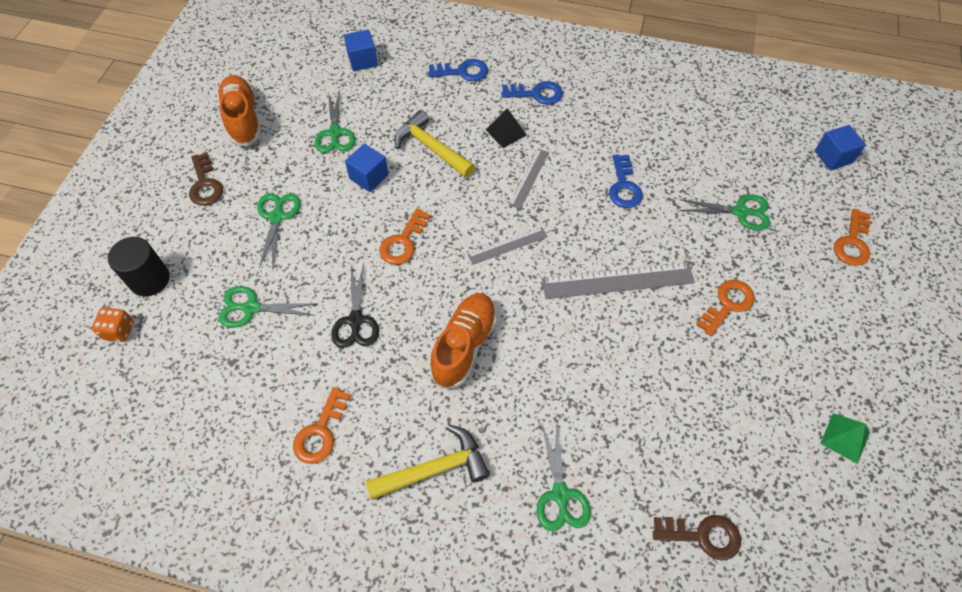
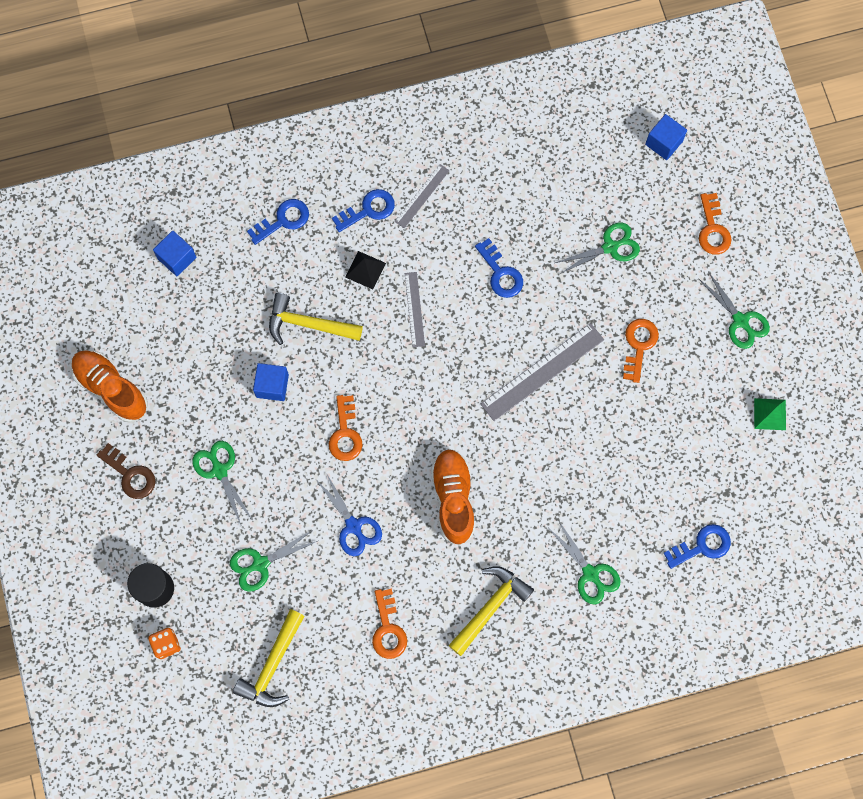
camera: 30 degrees left, 15 degrees up
(191, 403) = (272, 665): none -> yellow hammer
(335, 133) = (209, 356): green scissors -> green scissors (740, 321)
(356, 320) = (353, 526): black scissors -> blue scissors
(507, 245) = (435, 388): grey ruler -> grey ruler (422, 196)
(703, 535) = (702, 546): brown key -> blue key

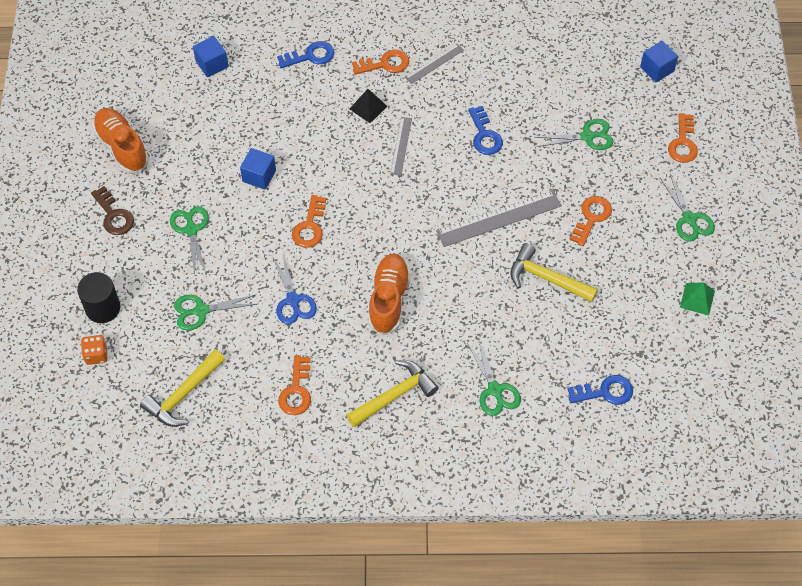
camera: 15 degrees right, 15 degrees down
(308, 324) = (305, 137): yellow hammer -> yellow hammer (546, 278)
(368, 210) = (385, 64): blue key -> orange key

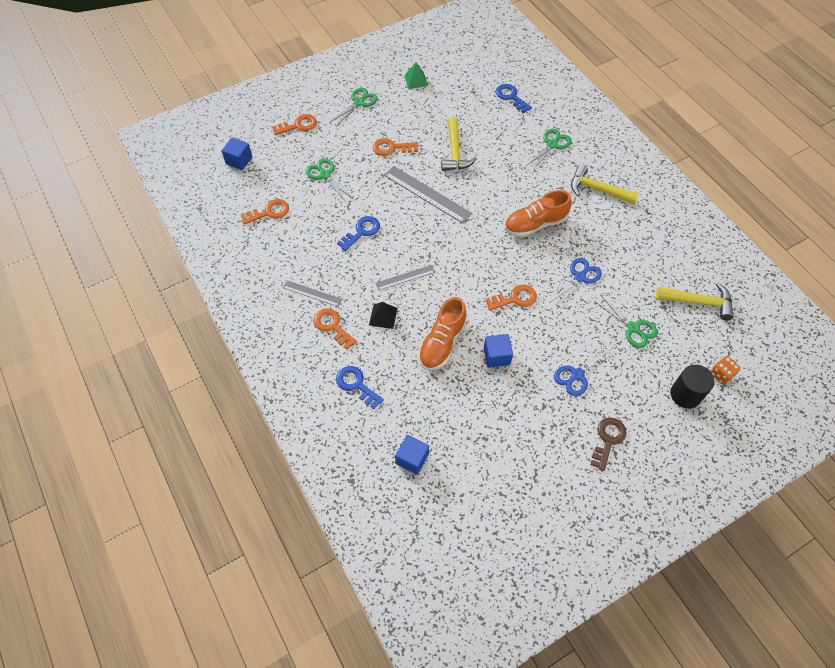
camera: 120 degrees left, 0 degrees up
(122, 147) = (543, 477): orange shoe -> orange shoe (442, 343)
(191, 230) = (577, 375): green scissors -> blue scissors
(296, 391) = (639, 241): orange key -> orange key (269, 212)

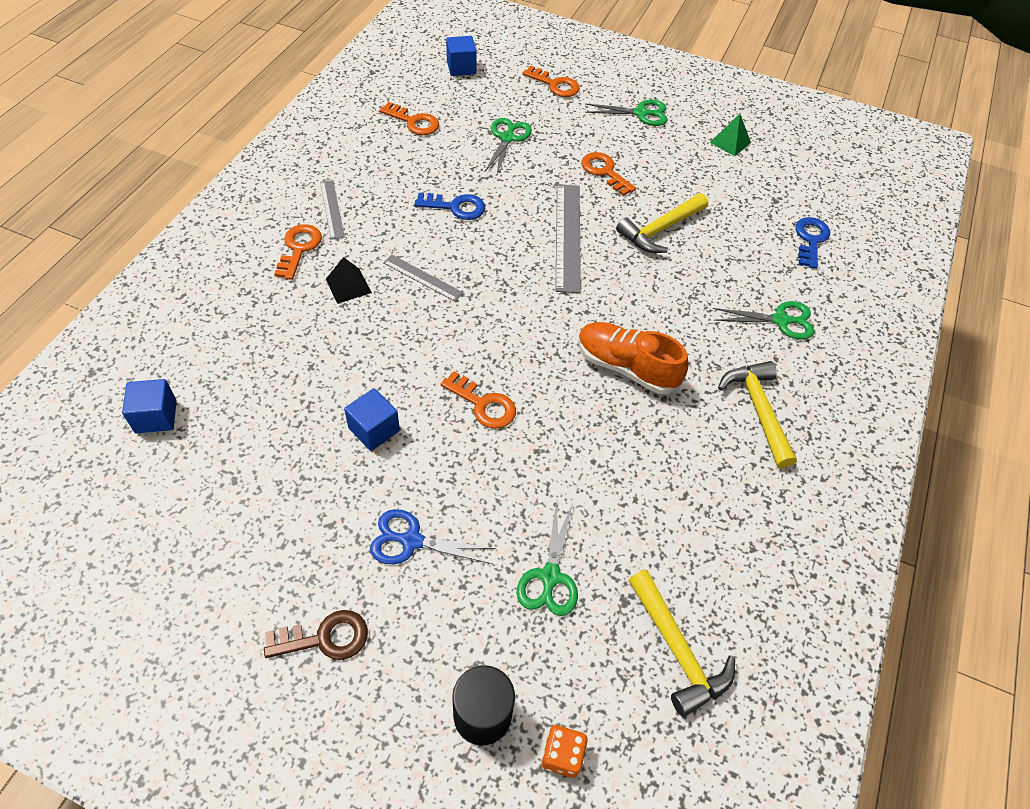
camera: 50 degrees right, 5 degrees down
(356, 385) = (231, 310): blue key -> none
(442, 343) = (352, 361): orange shoe -> none
(579, 277) = (583, 462): blue scissors -> none

